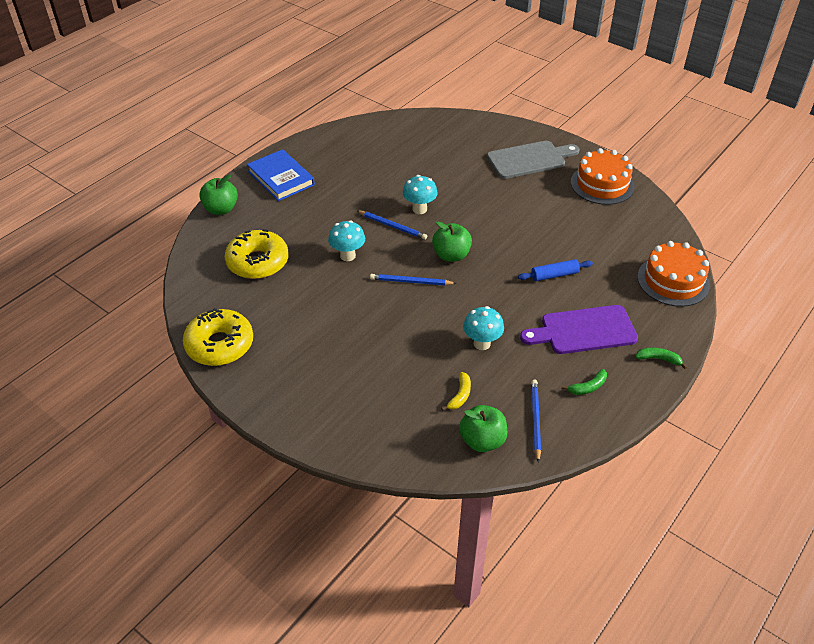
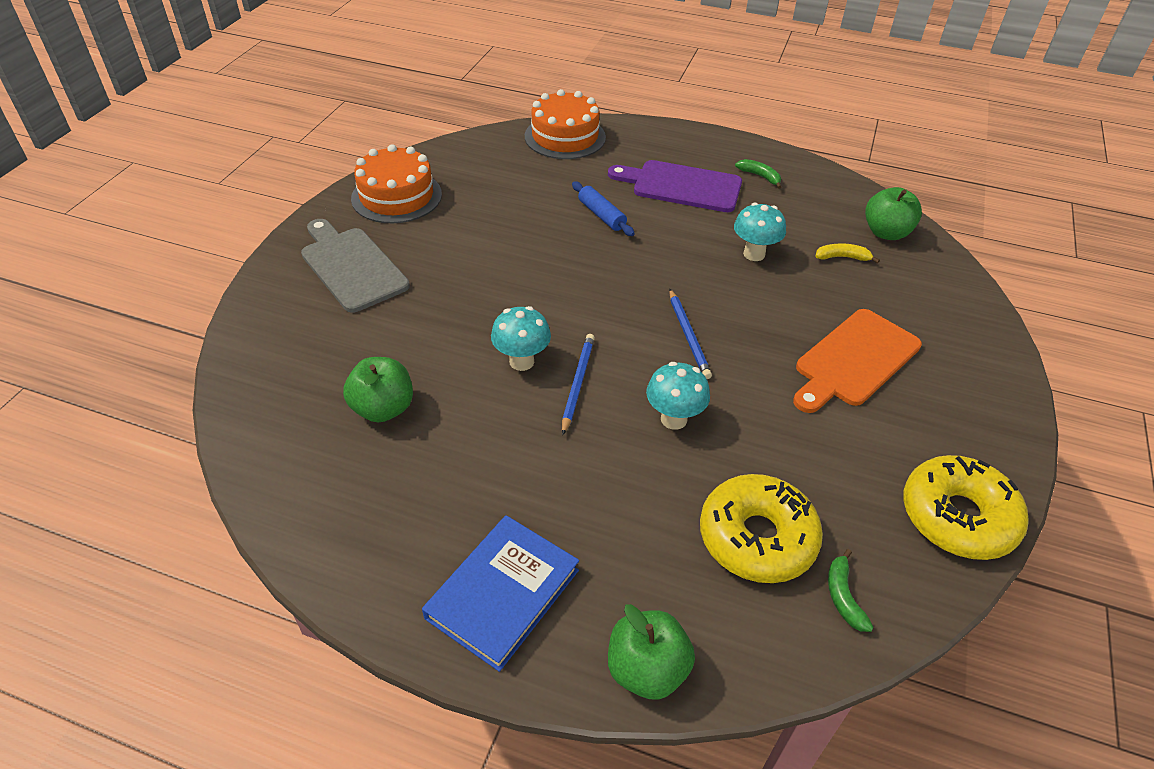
camera: 110 degrees left, 0 degrees up
(353, 353) = (854, 360): none -> orange cutting board
(451, 255) = (612, 307): green apple -> green apple (383, 408)
(535, 420) = (830, 203): blue pencil -> none
(583, 330) = (681, 186): purple cutting board -> purple cutting board turned 135 degrees clockwise
(658, 359) = (689, 139): green banana -> green banana (843, 596)

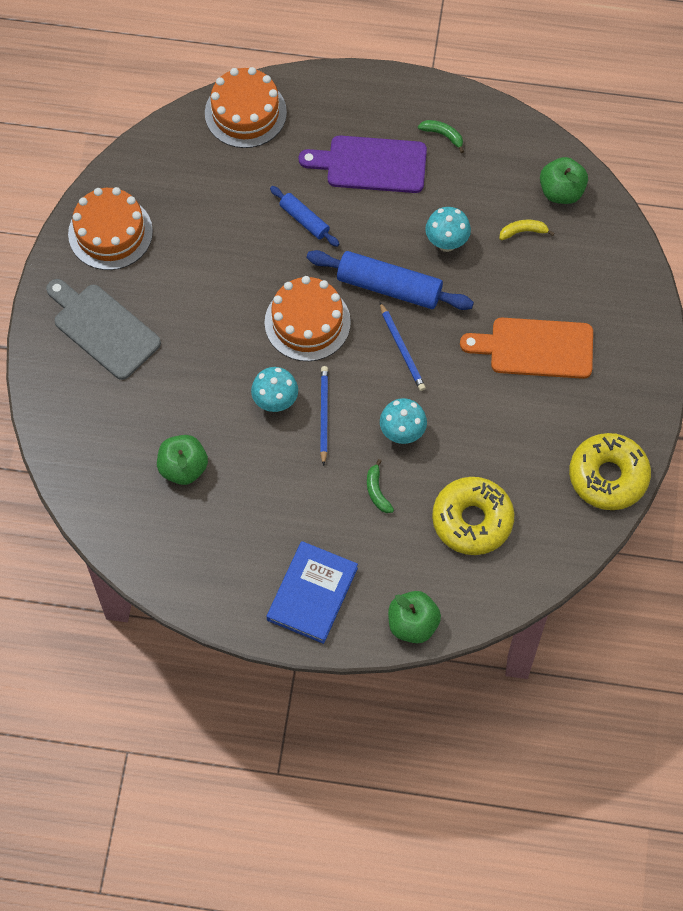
camera: 10 degrees left, 20 degrees up
(581, 295) = (307, 322): none -> orange cake
(683, 280) = (389, 287): none -> blue rolling pin
(843, 596) = (531, 551): green banana -> green banana (377, 491)
(854, 360) = (535, 348): orange cutting board -> orange cutting board turned 60 degrees clockwise

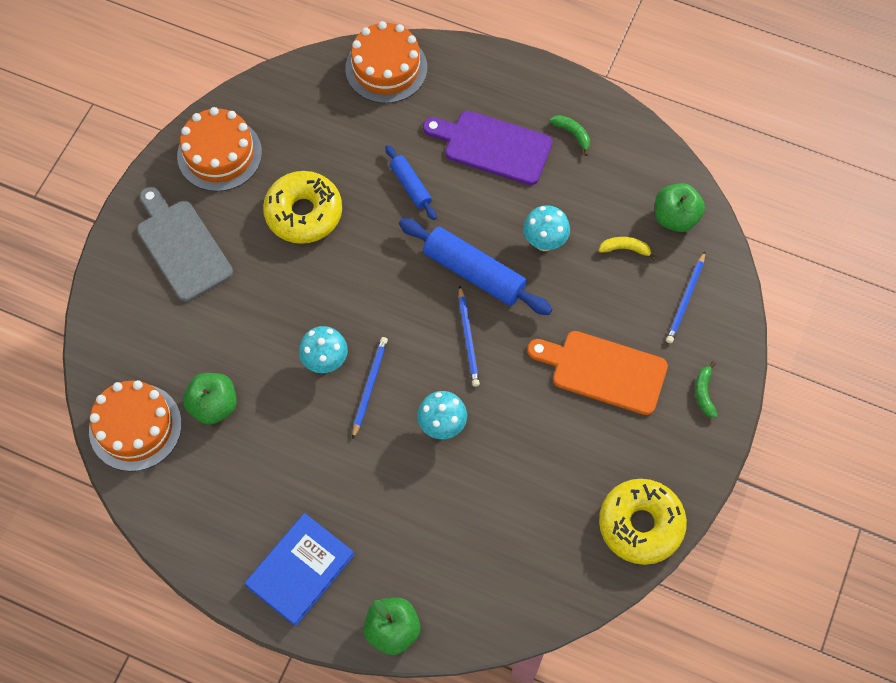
camera: 15 degrees right, 0 degrees up
(307, 322) = (382, 288): orange cake -> orange cake (135, 427)
(377, 491) = (399, 479): green banana -> green banana (704, 393)
(472, 520) = (486, 535): yellow donut -> yellow donut (304, 213)
(592, 265) = (686, 299): none -> blue pencil

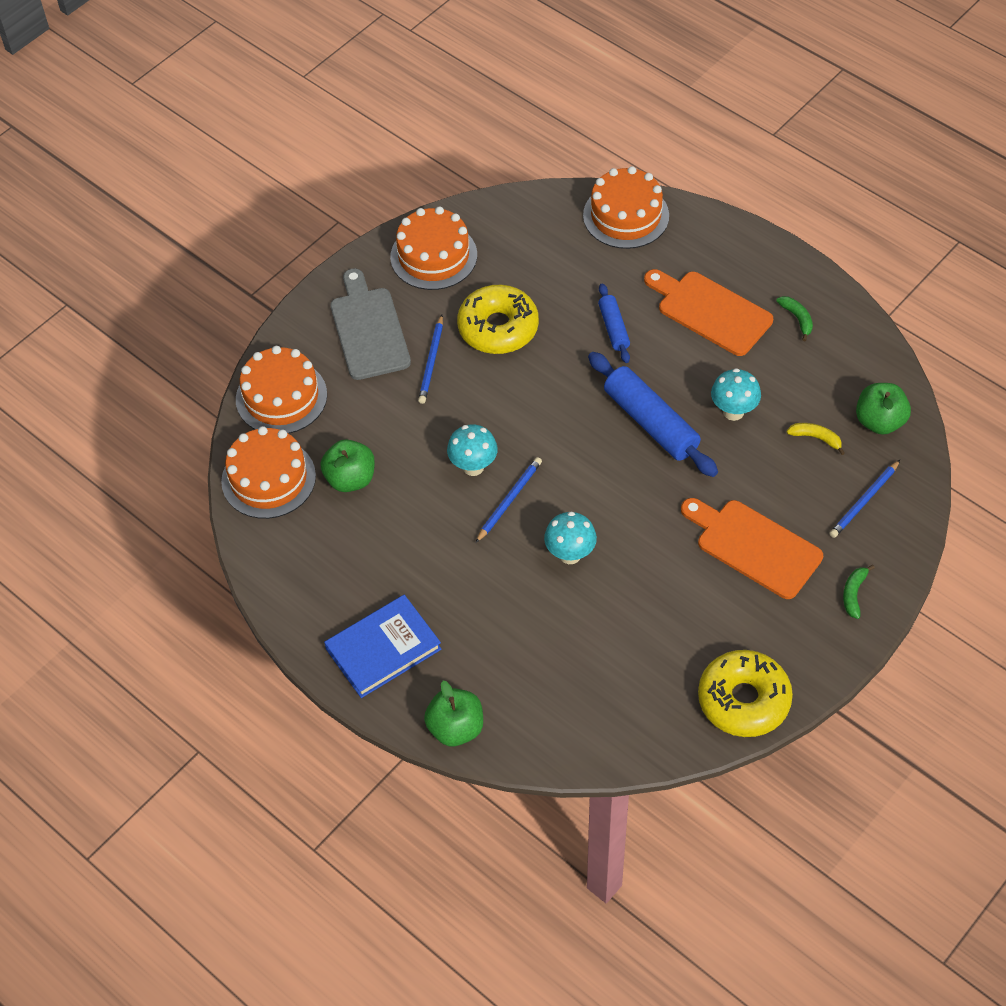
camera: 20 degrees right, 10 degrees down
(120, 339) = (281, 397): none -> orange cake
(468, 338) = (624, 481): blue pencil -> blue pencil (431, 361)
(492, 146) = (710, 311): purple cutting board -> orange cutting board

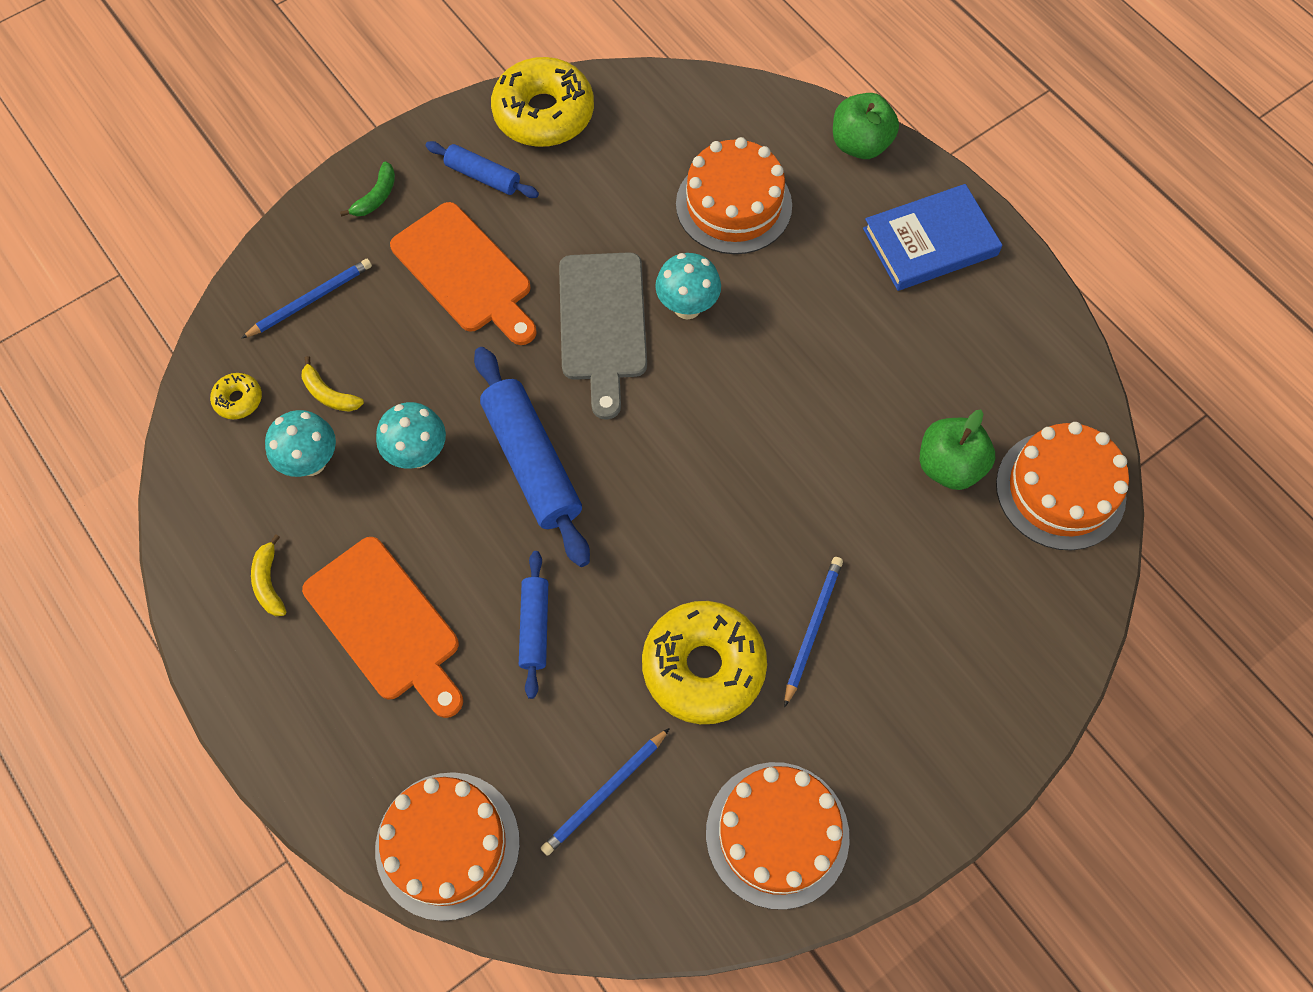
camera: 170 degrees left, 10 degrees up
(281, 397) = (1038, 617): orange cake -> orange cake (733, 205)
(368, 329) = (899, 709): grey cutting board -> grey cutting board (603, 324)
(473, 467) = (783, 448): turquoise mushroom -> turquoise mushroom (311, 462)
(509, 500) = (746, 392): blue pencil -> blue pencil (605, 793)
(773, 630) = (483, 176): none -> blue rolling pin
(797, 319) = (269, 582): green banana -> yellow banana
(879, 421) = (238, 399): green apple -> yellow donut

